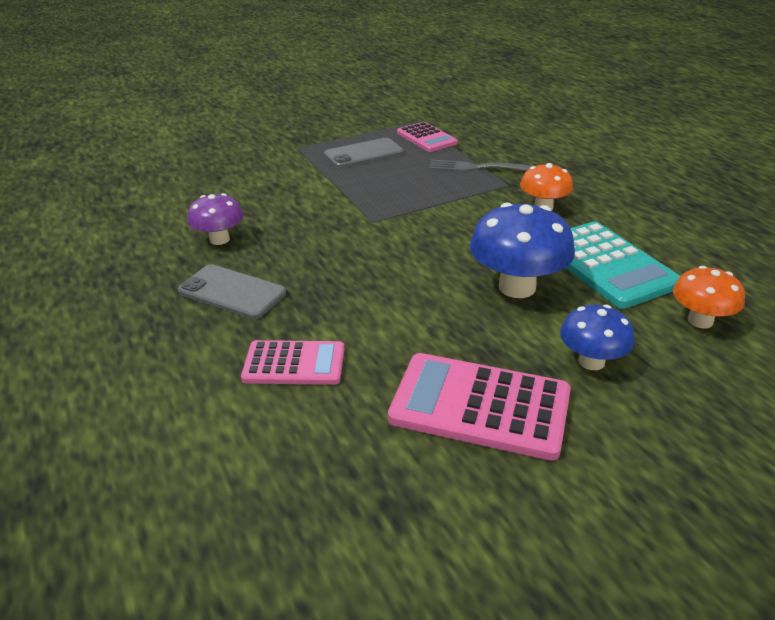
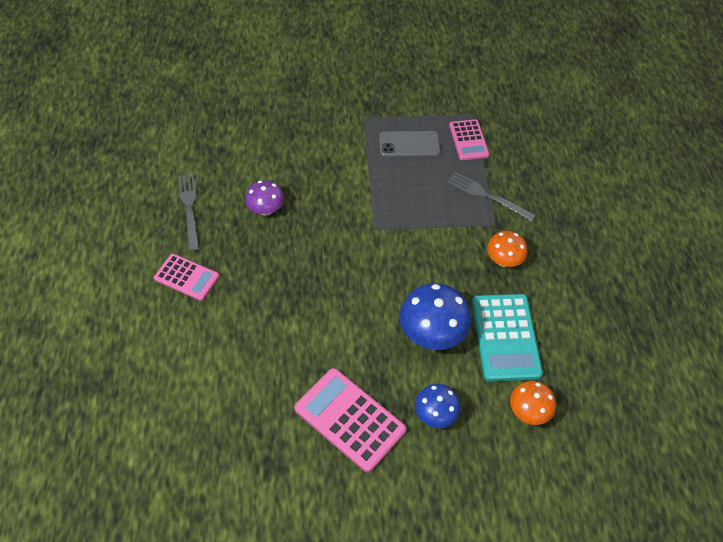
camera: 20 degrees right, 20 degrees up
(108, 264) = (189, 209): none -> grey fork
(232, 292) = (253, 266): grey phone -> none
(294, 364) = (264, 343): pink calculator -> pink calculator (186, 277)

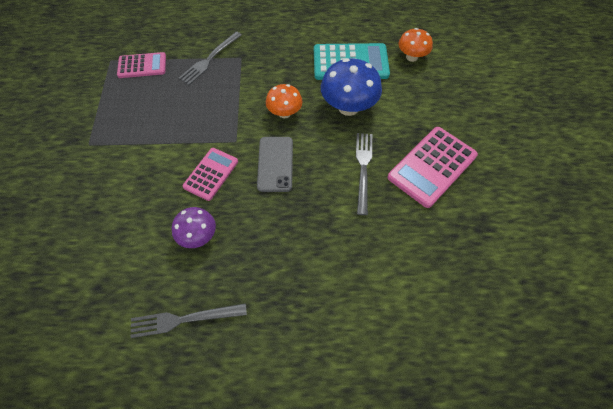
camera: 85 degrees left, 5 degrees up
(186, 277) = (282, 315): pink calculator -> pink calculator (211, 174)
(343, 347) = (363, 169): none -> grey fork
(409, 144) = (136, 109): grey phone -> grey phone (275, 164)
(435, 414) = (421, 110): blue mushroom -> none
(503, 260) = (278, 56): orange mushroom -> orange mushroom (284, 113)

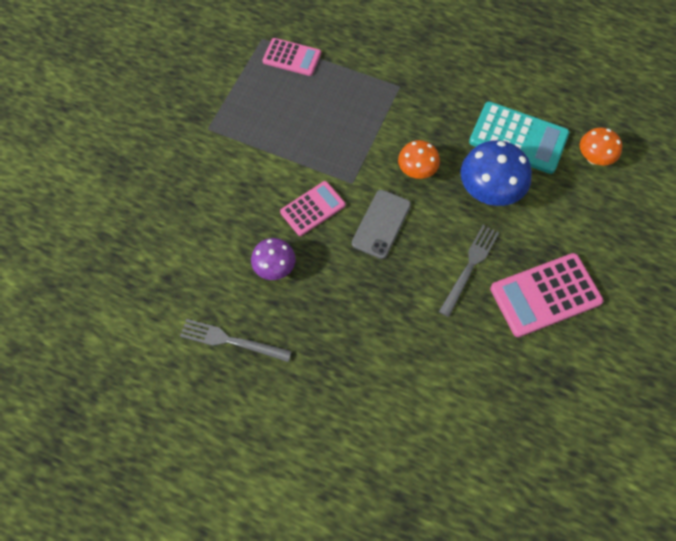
camera: 25 degrees right, 5 degrees up
(210, 59) = (365, 76): grey fork -> none

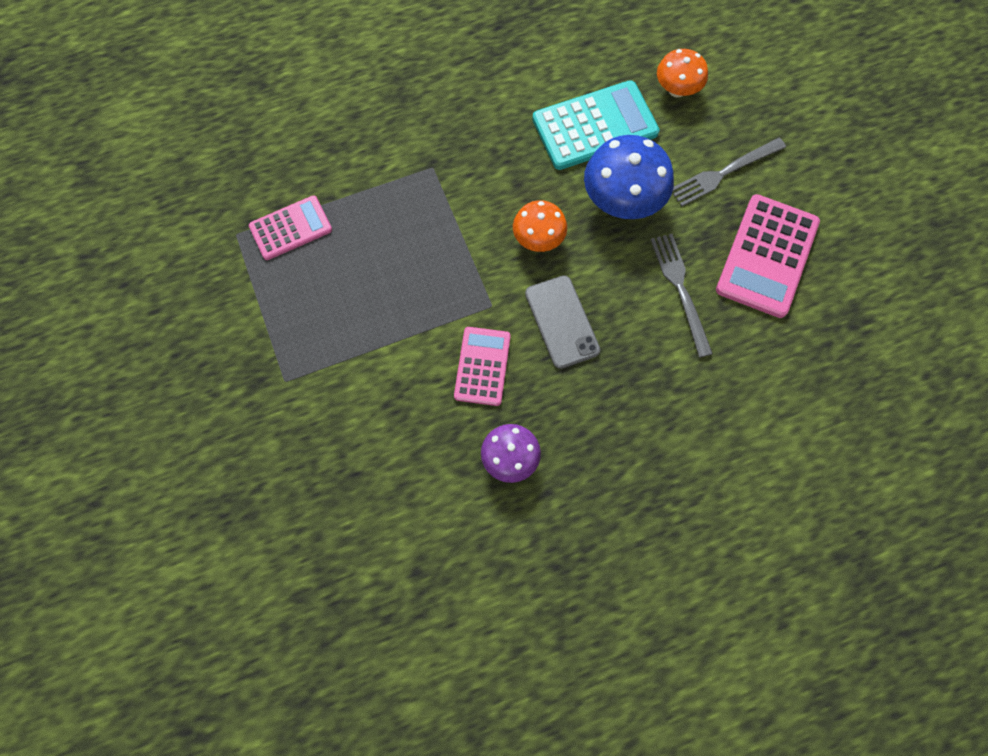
camera: 45 degrees left, 5 degrees up
(232, 341) = (548, 570): grey fork -> grey fork (724, 172)

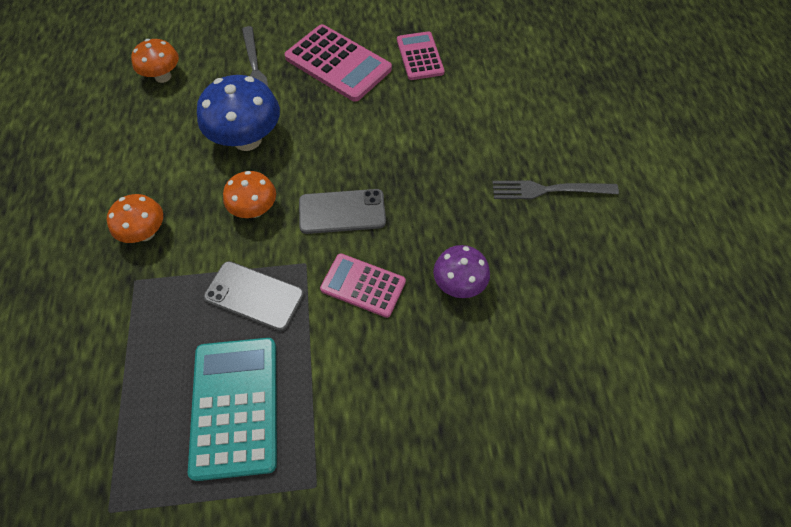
camera: 75 degrees left, 10 degrees down
(291, 228) = (133, 442): pink calculator -> pink calculator (420, 56)
(444, 272) = (254, 296): none -> grey phone
(483, 155) = (145, 233): none -> orange mushroom
(595, 126) = (165, 140): turquoise calculator -> turquoise calculator (235, 406)
(681, 290) = (345, 122): grey fork -> grey fork (549, 190)

